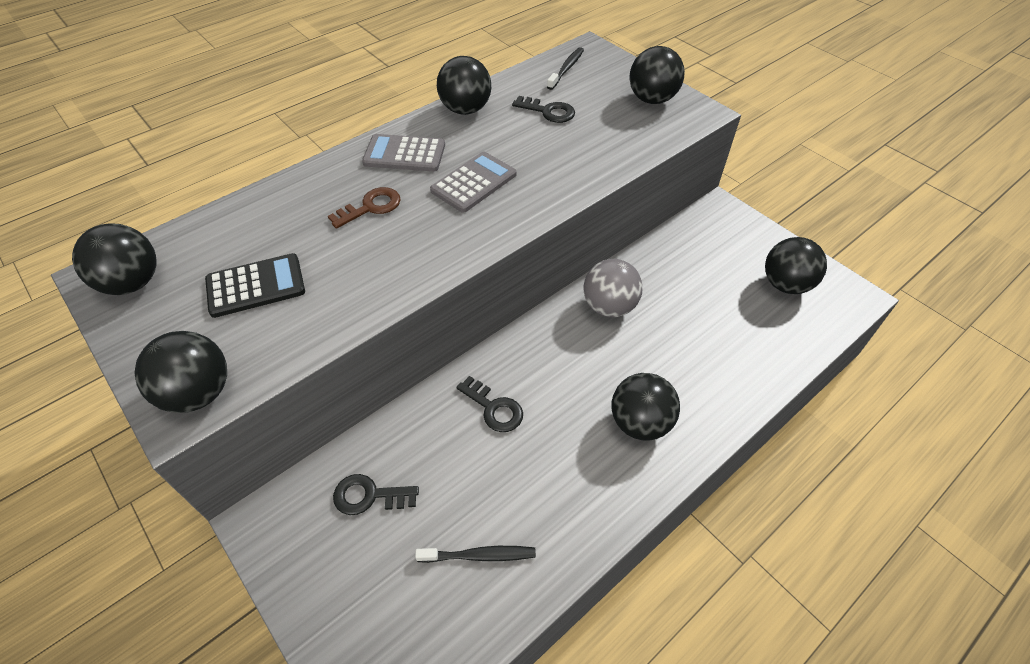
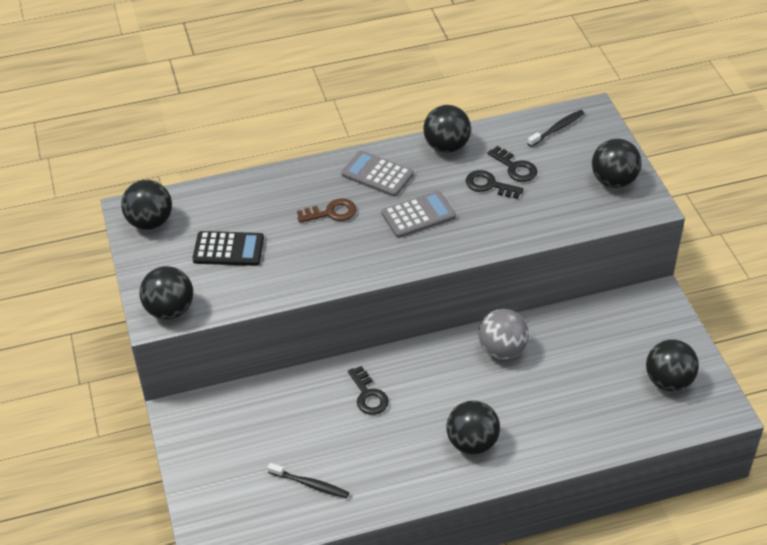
camera: 25 degrees right, 5 degrees down
(369, 496) = (254, 422): black key -> black key (489, 185)

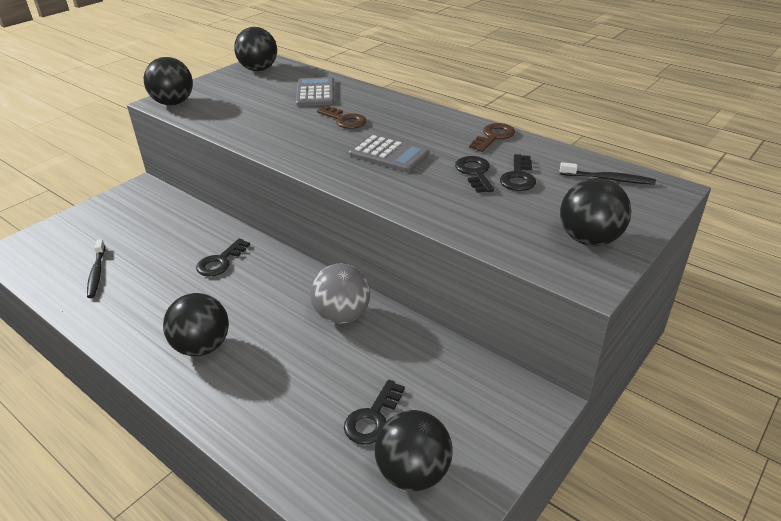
camera: 55 degrees right, 10 degrees down
(228, 249) = (258, 100): black calculator -> none
(377, 174) = (414, 121): grey calculator -> grey calculator (315, 93)
(446, 146) = (494, 137): black ball -> brown key
(613, 379) = (372, 418): none -> black key

